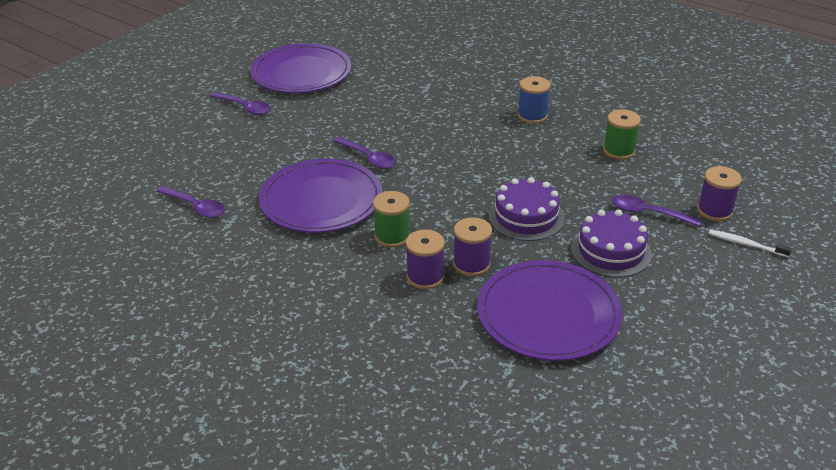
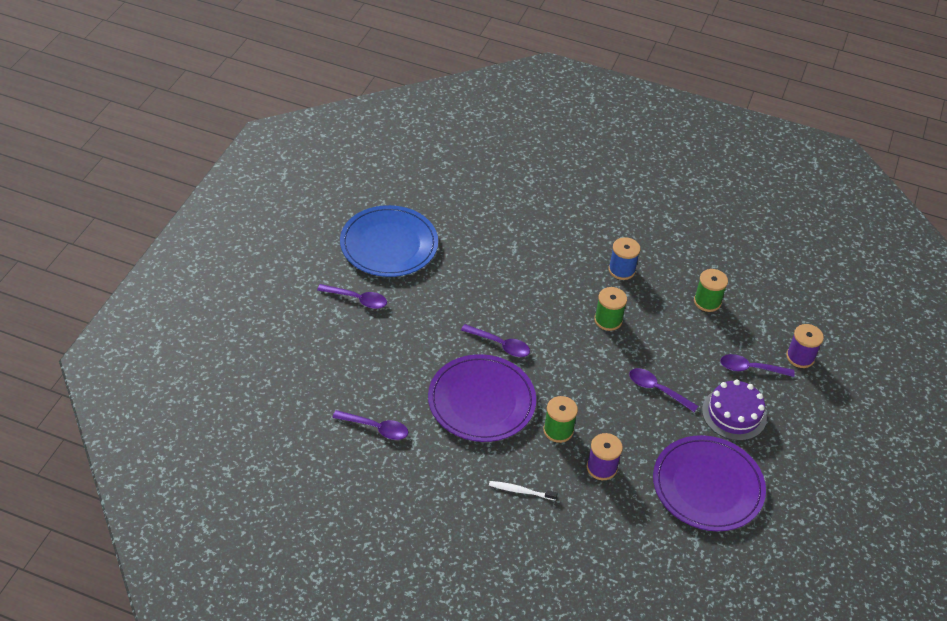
camera: 20 degrees left, 10 degrees up
(301, 73) = (389, 244): purple plate -> blue plate
(471, 264) = (632, 448): purple spool -> none
(497, 152) = (608, 320): none -> green spool
(526, 217) = (657, 390): purple cake -> purple spoon
(745, 244) = (831, 388): white toothbrush -> white toothbrush (520, 491)

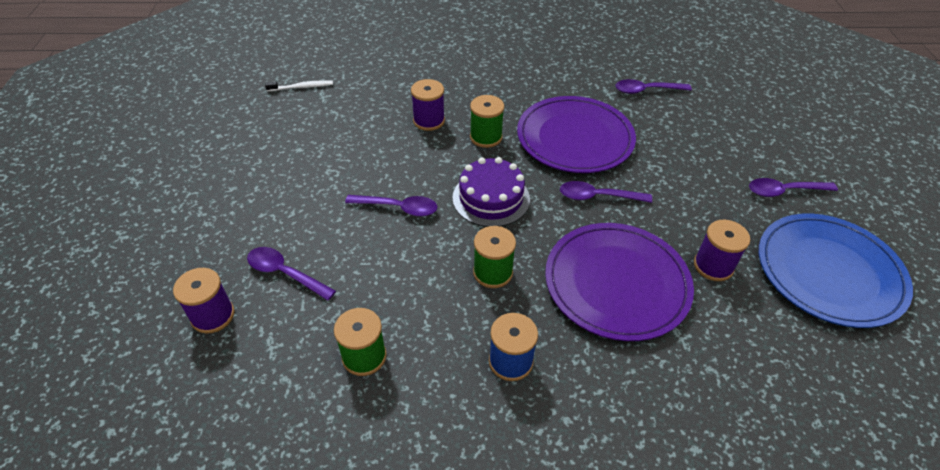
camera: 160 degrees right, 0 degrees up
(459, 273) = (713, 266): none -> purple spool
(520, 491) = (492, 85): white toothbrush -> white toothbrush (302, 87)
(707, 486) = (319, 136): purple plate -> purple plate (616, 283)
(734, 414) = (300, 211): purple cake -> purple cake (491, 198)
(750, 368) = (285, 273): purple spoon -> purple spoon turned 135 degrees counterclockwise

